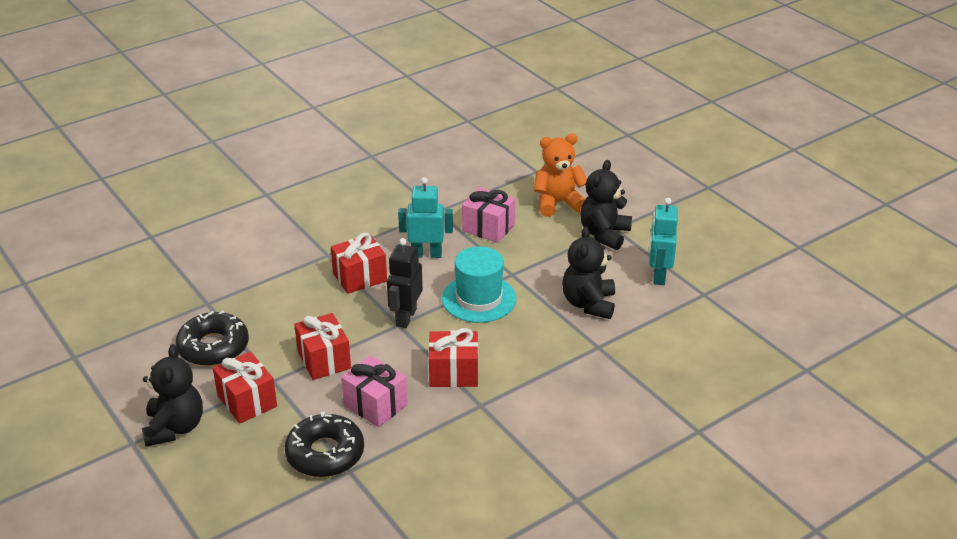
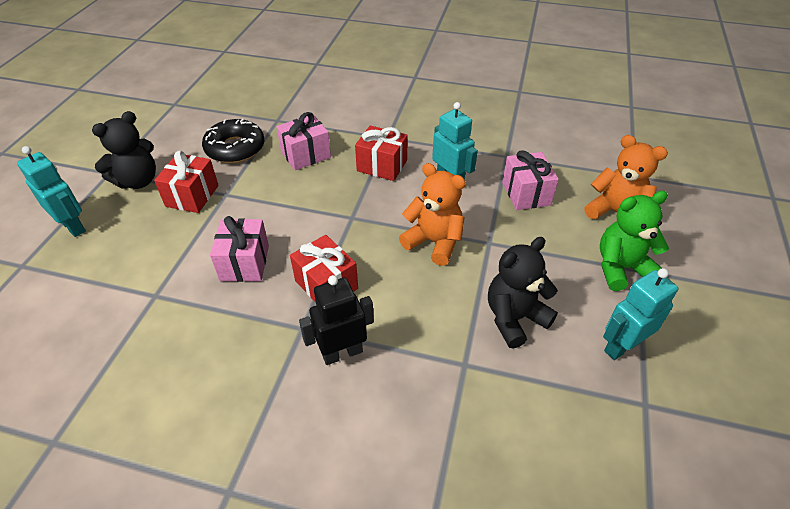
camera: 50 degrees right, 10 degrees up
(187, 493) = (73, 226): none -> turquoise robot
(285, 310) = (306, 155): none -> pink gift
(324, 360) = (271, 204): red gift -> none
(325, 453) = (165, 269): black donut -> none
(406, 317) = (364, 216): black robot -> black robot (342, 353)
(479, 299) = (434, 242): turquoise hat -> orange teddy bear
(604, 234) = (621, 268): black teddy bear -> green teddy bear

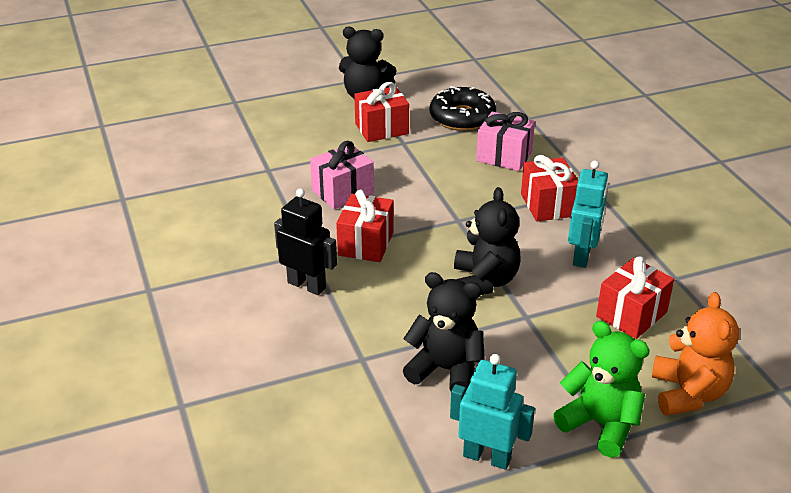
camera: 55 degrees right, 10 degrees down
(73, 226) = (290, 98): turquoise robot -> none
(434, 242) = (484, 281): orange teddy bear -> black teddy bear
(526, 193) = (631, 314): pink gift -> red gift

